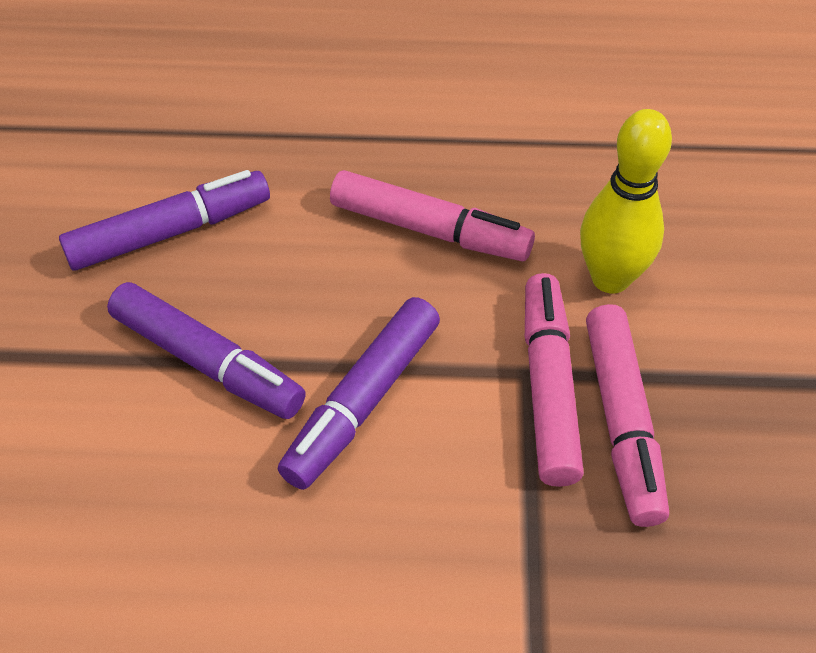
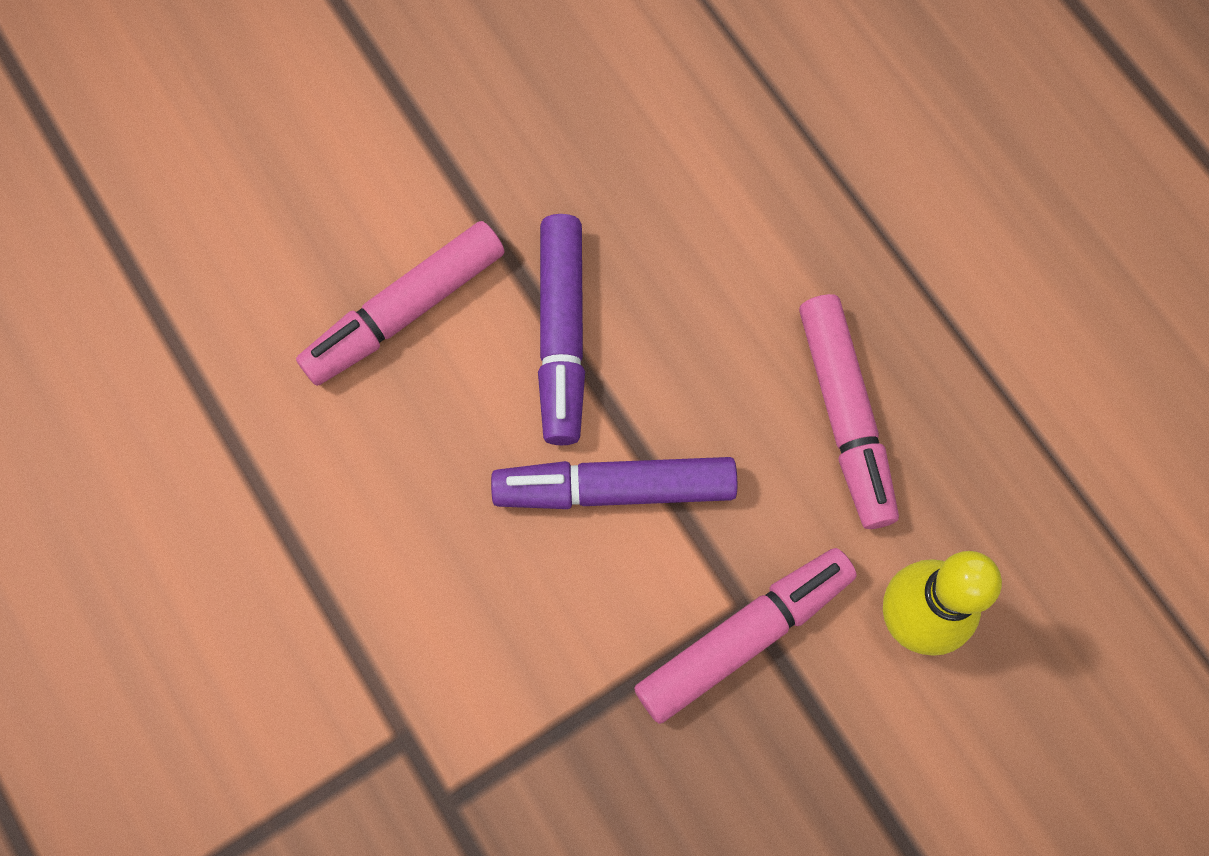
camera: 55 degrees right, 20 degrees up
(170, 232) = (669, 197): purple marker -> none
(622, 422) = (753, 724): pink marker -> pink marker (405, 311)

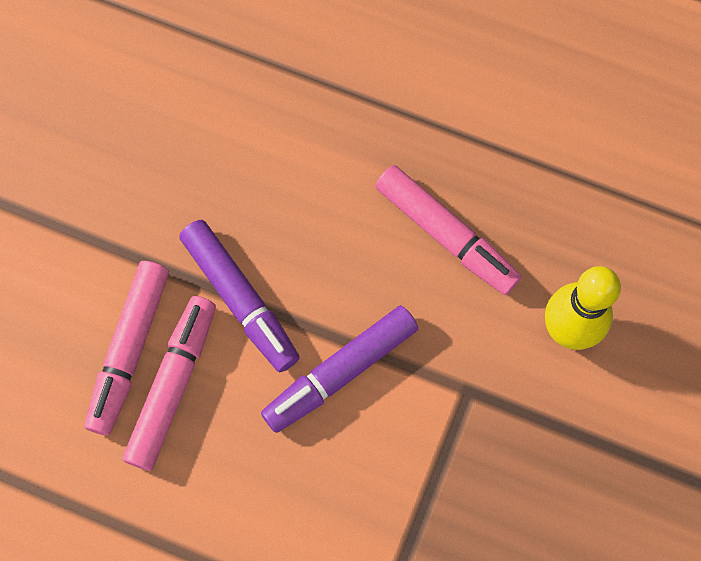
camera: 35 degrees left, 0 degrees up
(744, 637) = (479, 408): pink marker -> pink marker (173, 385)

